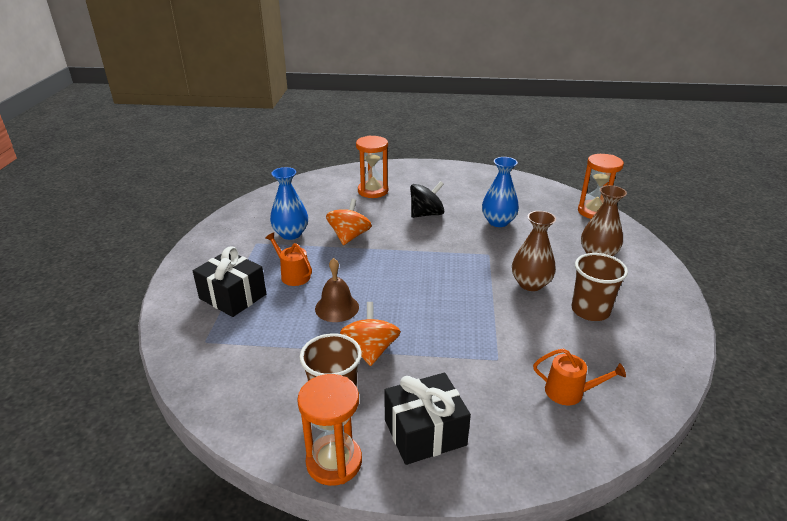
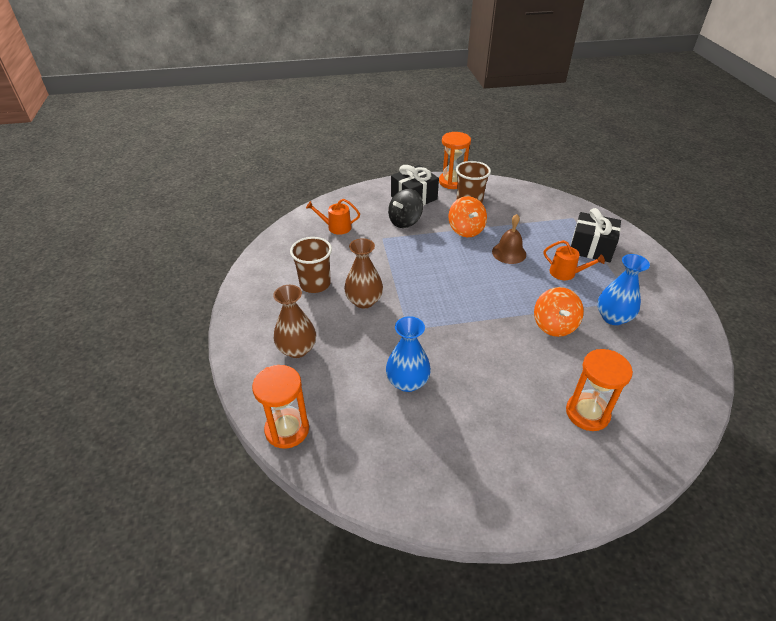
camera: 165 degrees right, 10 degrees up
(426, 214) = (495, 378): black spinning top -> black spinning top (405, 221)

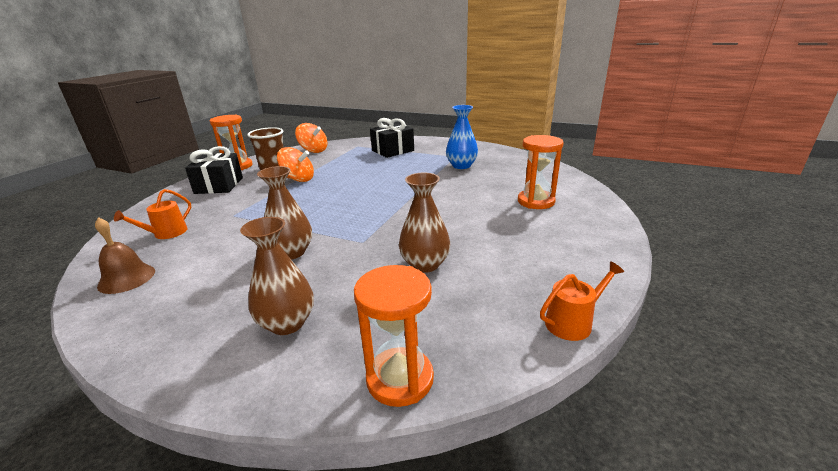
camera: 55 degrees left, 15 degrees down
(315, 284) = (215, 274): brown cup -> none
(405, 221) = (236, 198): black spinning top -> none
(407, 382) = (425, 264): blue vase -> brown vase
(509, 253) = (351, 174): brown bell -> brown bell (126, 278)
(554, 325) = (443, 184): orange spinning top -> orange spinning top (313, 150)
(566, 273) = (402, 164): orange watering can -> orange watering can (572, 322)

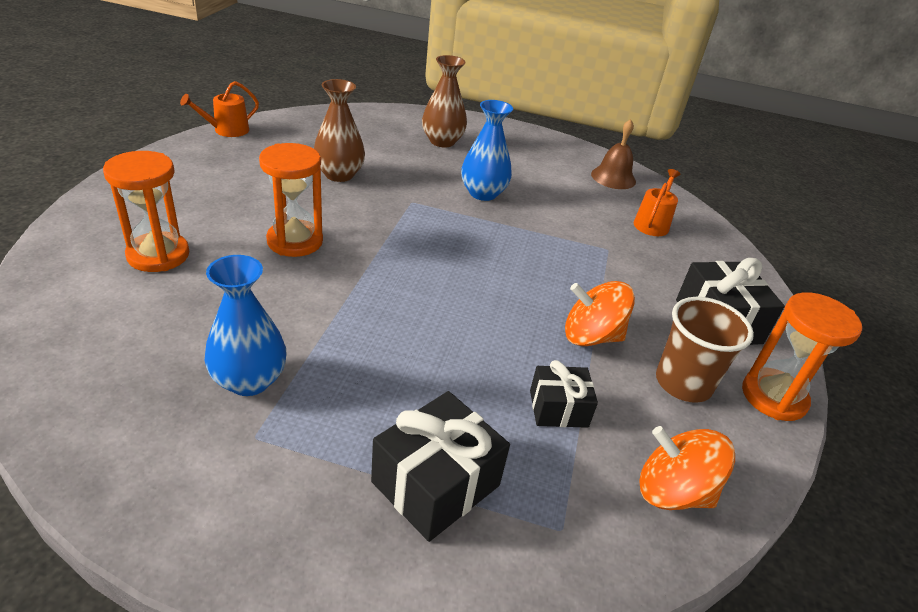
camera: 165 degrees right, 10 degrees up
(291, 252) = (483, 193): brown vase -> blue vase
(336, 162) = (558, 408): none -> black gift
(400, 379) = (354, 115): orange hourglass -> orange hourglass (295, 241)

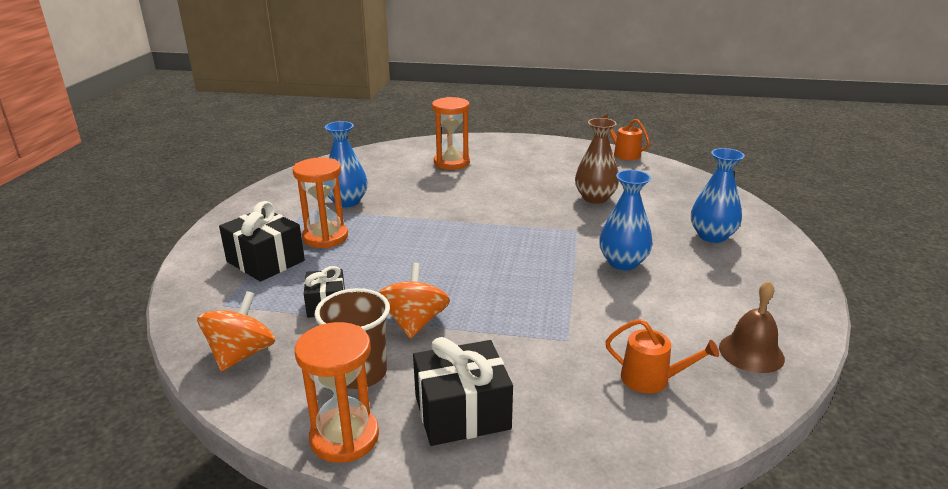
camera: 90 degrees right, 10 degrees down
(295, 241) = (488, 195): orange hourglass -> orange hourglass (325, 237)
(442, 141) = (712, 236): brown vase -> blue vase

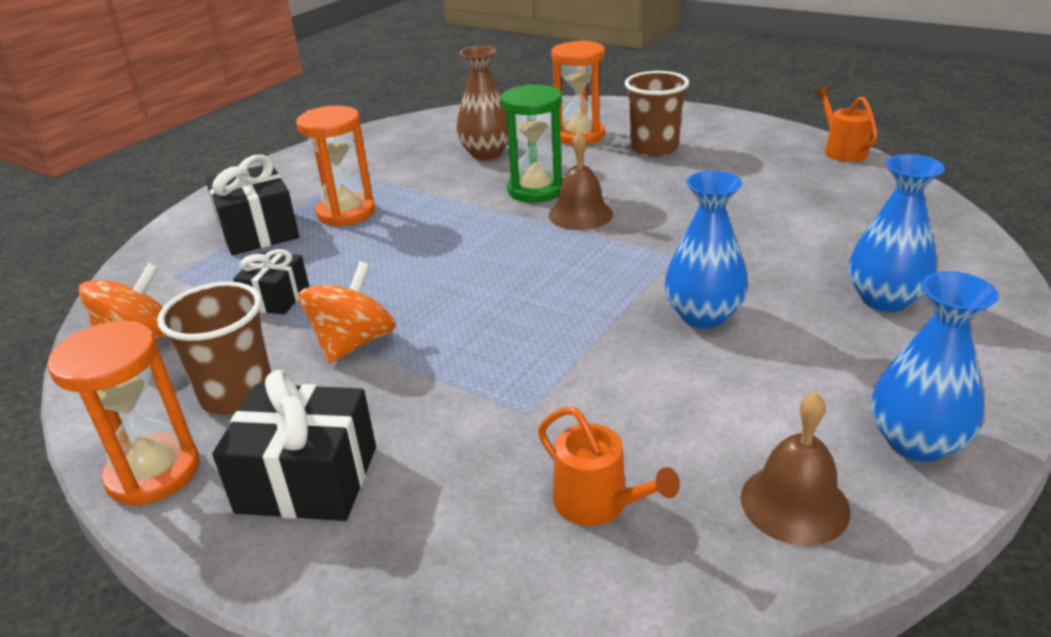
camera: 25 degrees right, 5 degrees up
(347, 202) = (408, 171): blue vase -> blue vase (915, 442)
(453, 202) = (536, 190): none -> green hourglass
(497, 214) = (580, 214): none -> brown bell
(509, 165) = (654, 148): none -> brown cup
(595, 198) = (741, 211): brown vase -> brown vase (486, 153)

